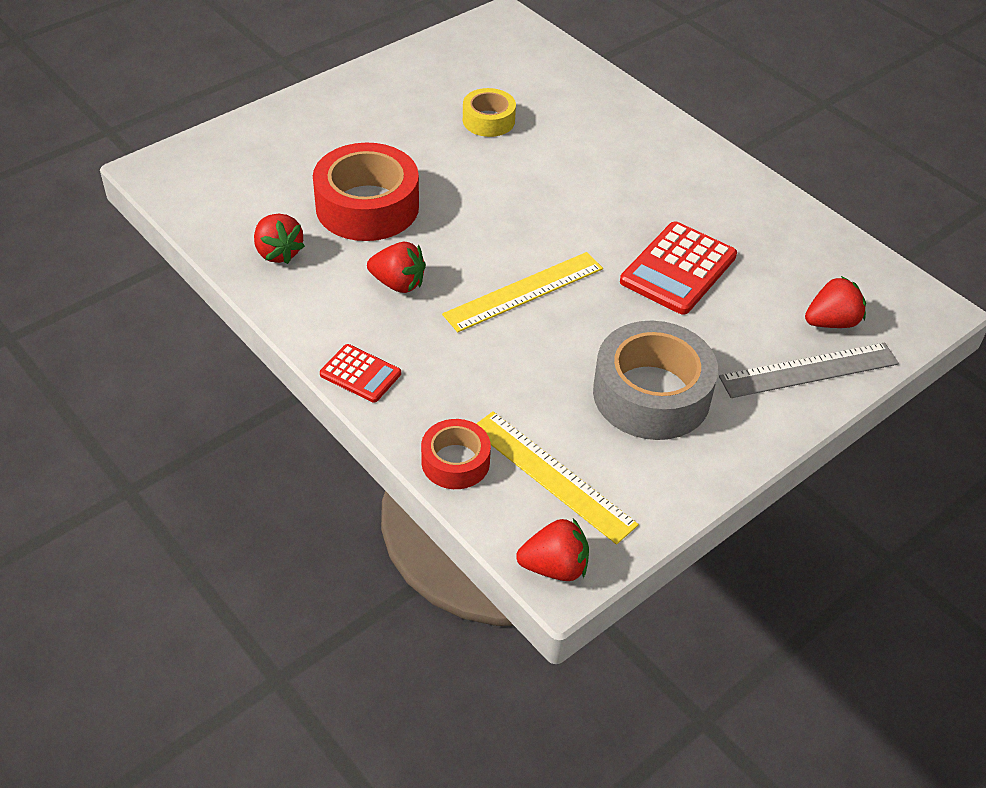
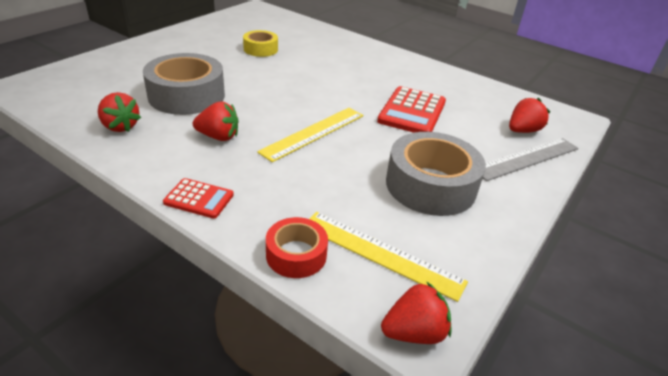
camera: 15 degrees left, 10 degrees down
(367, 206) = (186, 95): red tape -> grey tape

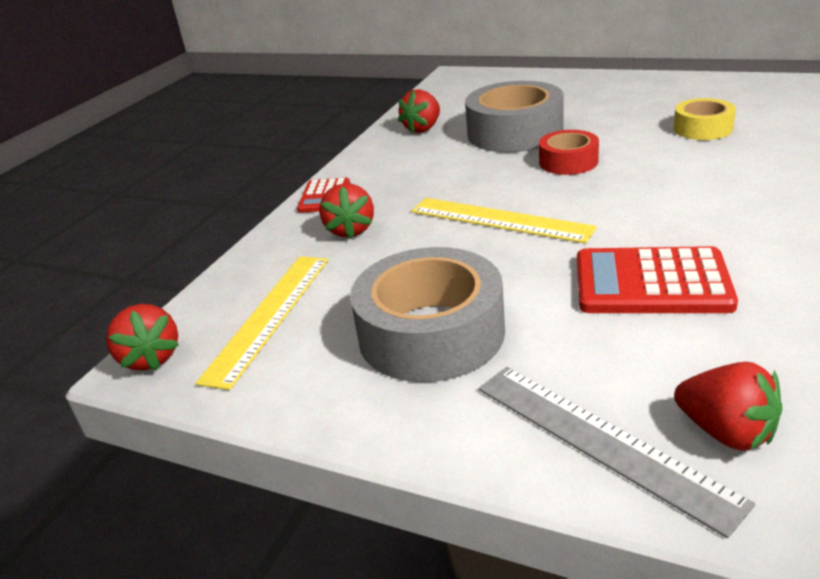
camera: 85 degrees right, 5 degrees down
(218, 137) = (441, 172): red strawberry -> red strawberry (350, 230)
(296, 255) = (255, 265): red tape -> red tape (568, 162)

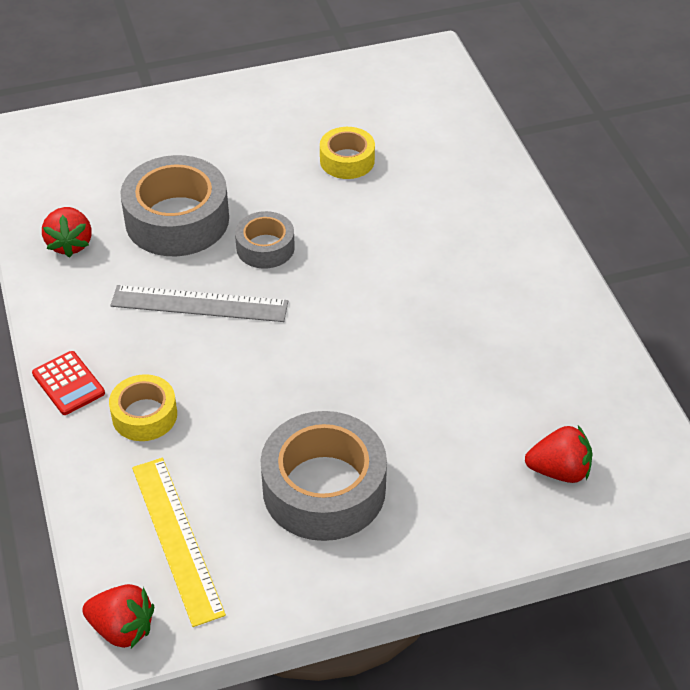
camera: 45 degrees left, 15 degrees up
(350, 230) = (144, 415): red strawberry -> yellow tape
(499, 220) = (269, 347): yellow ruler -> none
(568, 162) = (265, 247): red tape -> grey tape
(601, 441) = (500, 514): grey ruler -> grey ruler (199, 304)
(651, 283) = (436, 367): red calculator -> none

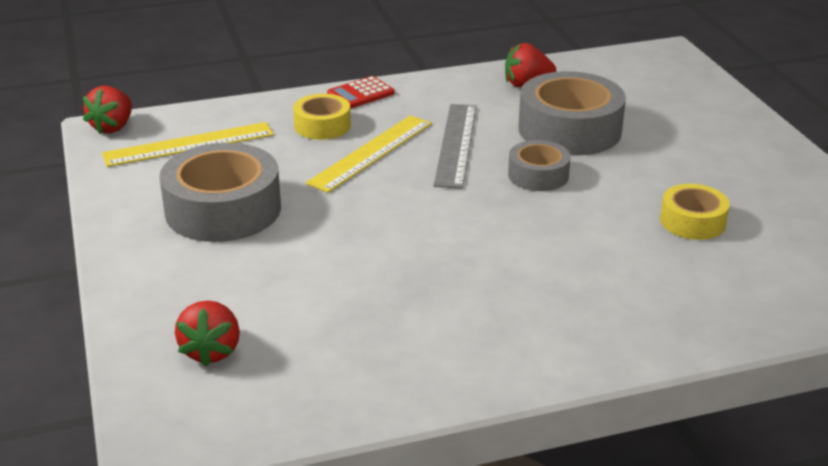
camera: 90 degrees right, 15 degrees down
(211, 371) = (371, 153): none -> yellow ruler

